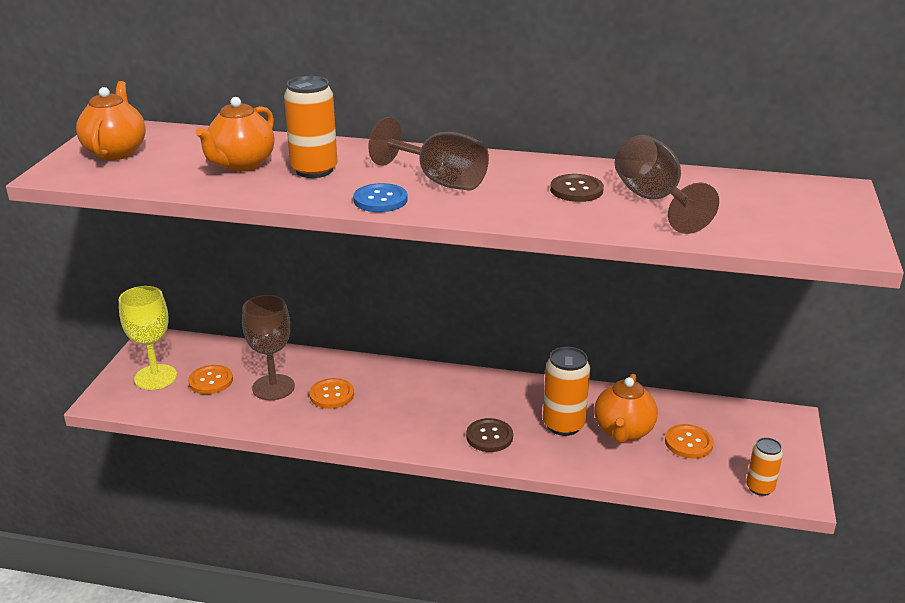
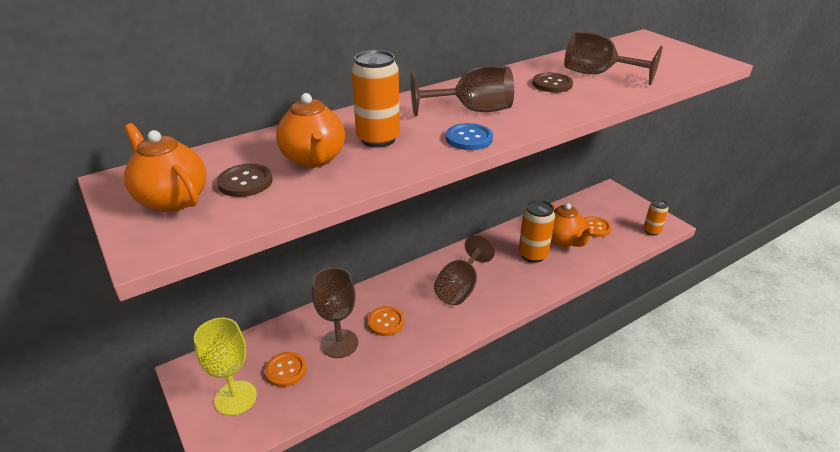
camera: 45 degrees left, 5 degrees up
(439, 408) = (460, 287): none -> brown goblet
(489, 437) = (510, 286): brown button -> brown button (245, 182)

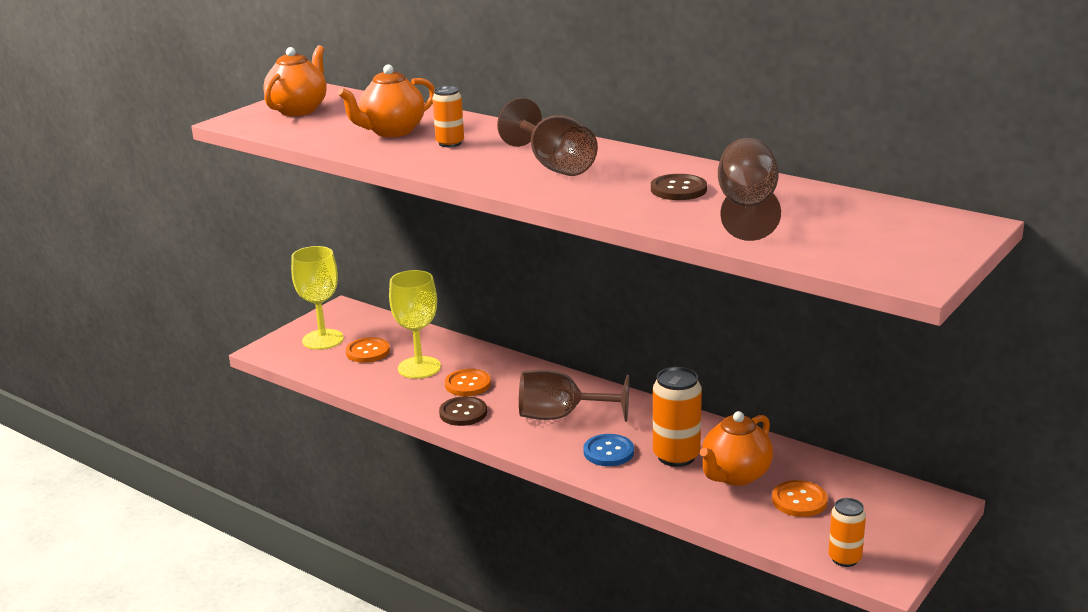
camera: 70 degrees right, 10 degrees down
(245, 182) = (338, 121): brown button -> brown button (463, 413)
(339, 343) = (419, 367): brown goblet -> yellow goblet
(378, 139) = (450, 143): orange can -> orange can, size x0.61
(469, 138) = (482, 174): blue button -> blue button (608, 452)

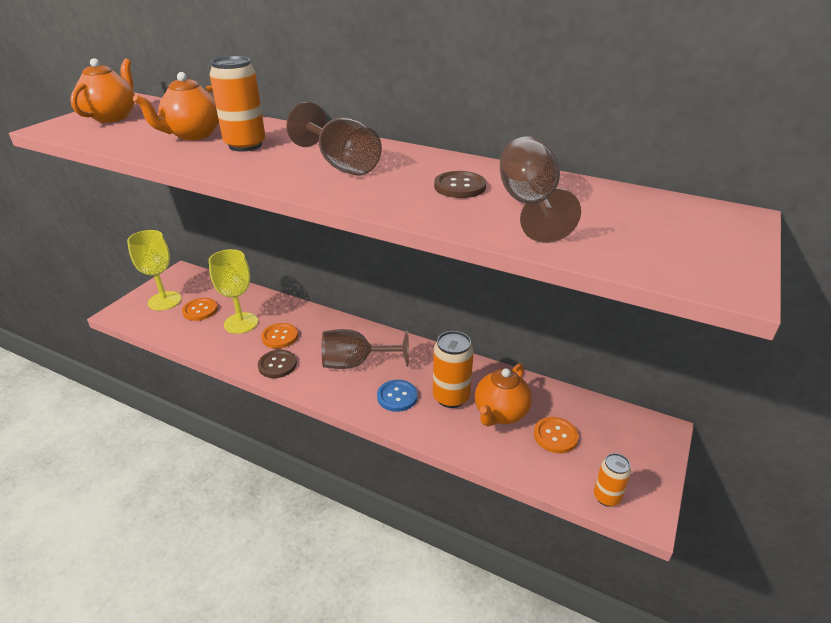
camera: 10 degrees left, 10 degrees up
(450, 143) = (245, 145): orange can -> orange can, size x1.63

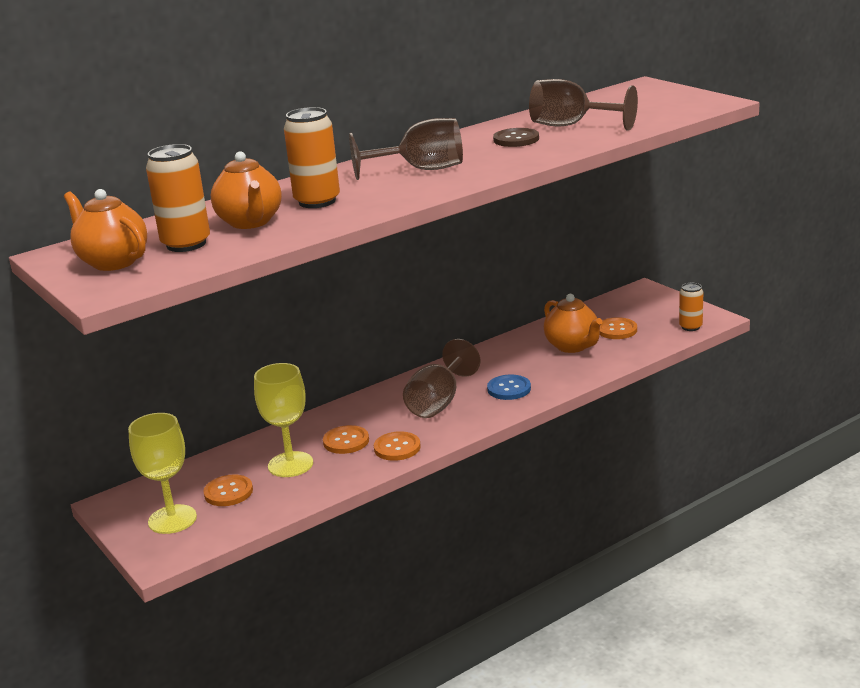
camera: 60 degrees left, 10 degrees down
(277, 365) = (397, 448): brown button -> orange button
(451, 397) = (533, 363): orange can -> orange can (186, 244)

